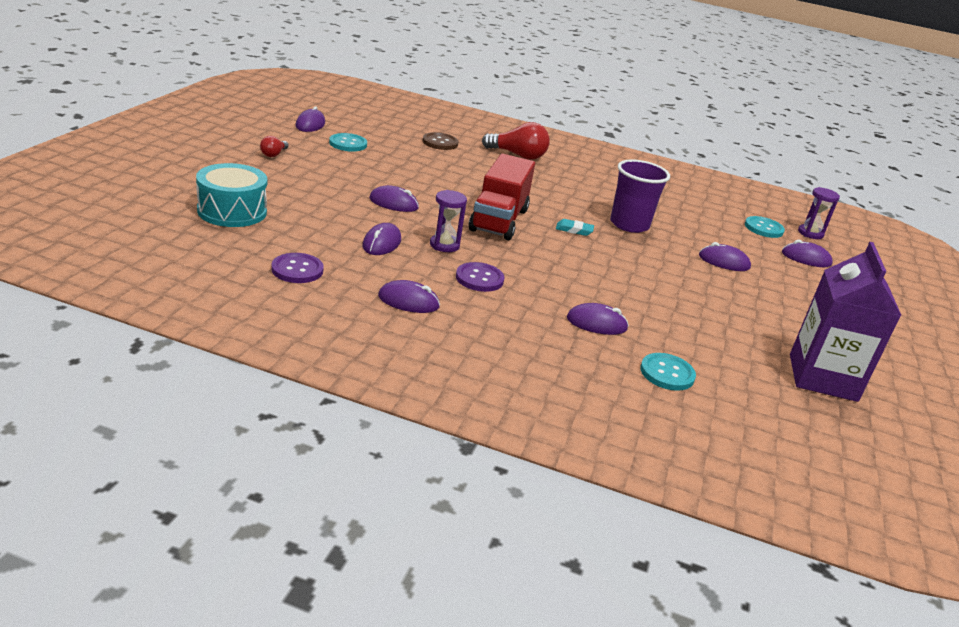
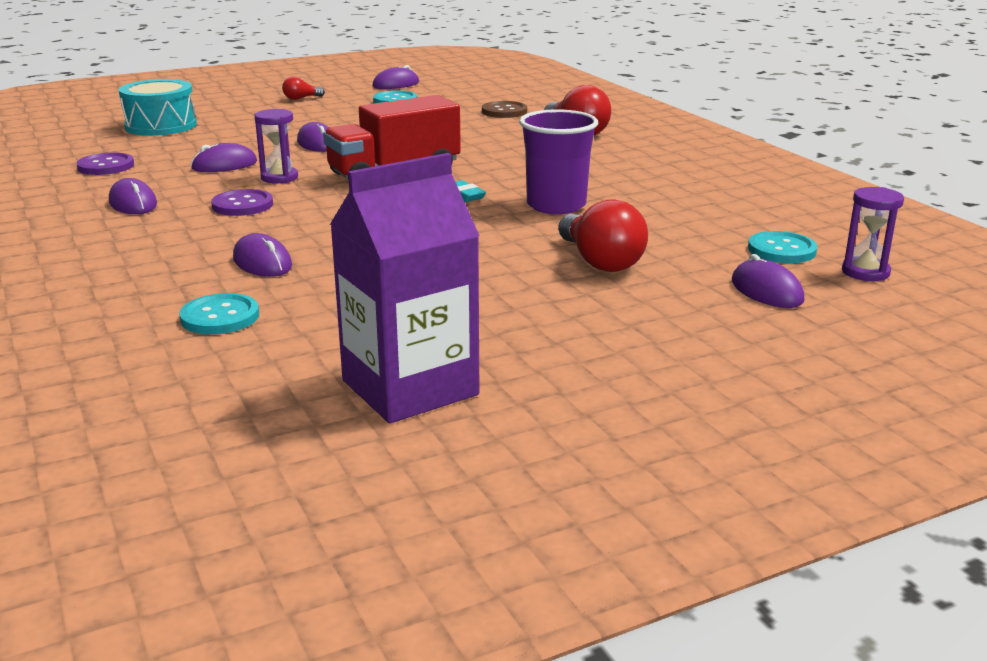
camera: 50 degrees right, 5 degrees down
(724, 262) = (600, 262): purple mouse -> red light bulb

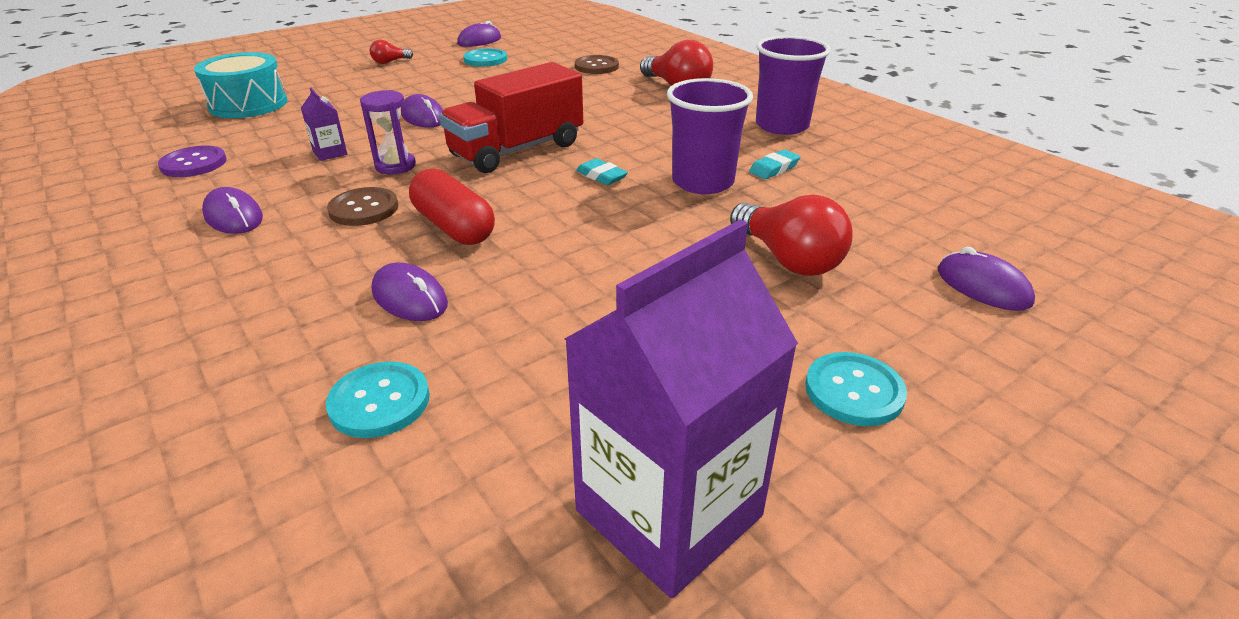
camera: 10 degrees left, 10 degrees up
(224, 165) = (330, 153): purple mouse -> purple carton
(242, 205) = (364, 209): purple button -> brown button
(315, 221) = (454, 227): none -> red capsule
(632, 200) = (774, 168): none -> turquoise eraser
(663, 168) = (782, 126): none -> purple cup
(781, 250) = (959, 225): turquoise button -> turquoise button (854, 391)
(865, 272) = (1059, 249): purple hourglass -> none

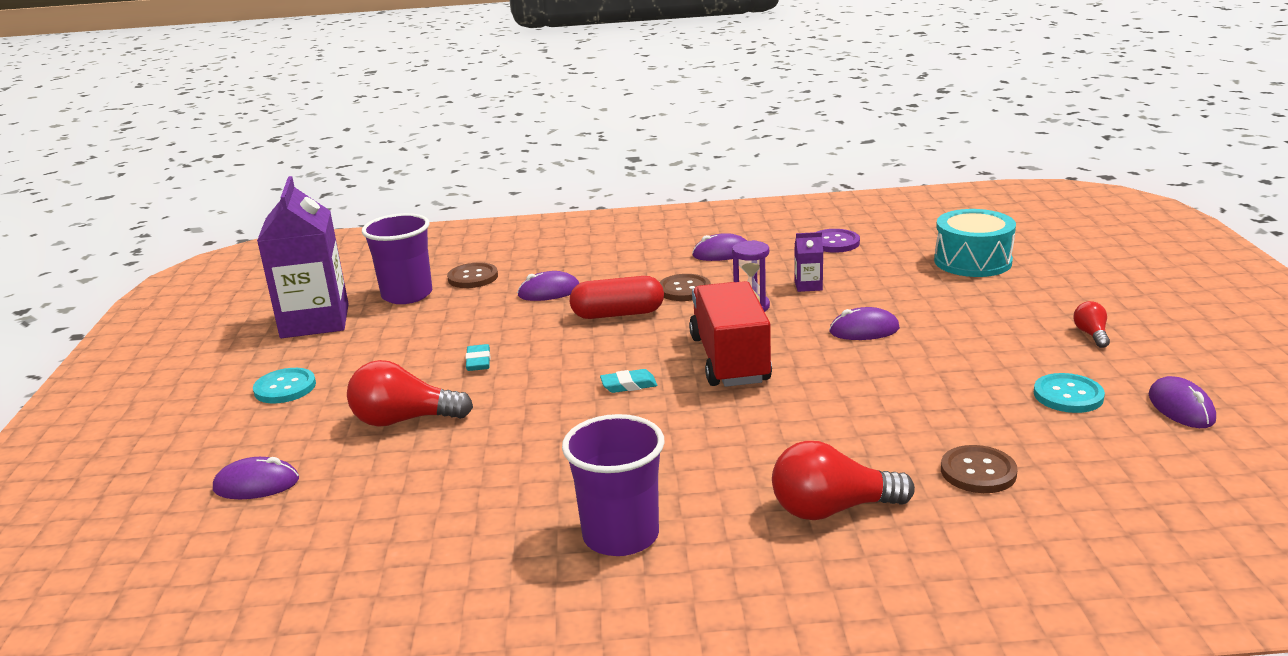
camera: 125 degrees right, 10 degrees down
(379, 402) = (473, 277): turquoise button -> brown button
(702, 182) = (557, 429): purple cup -> purple cup (407, 295)
(774, 168) = (532, 479): turquoise eraser -> turquoise eraser (478, 361)

